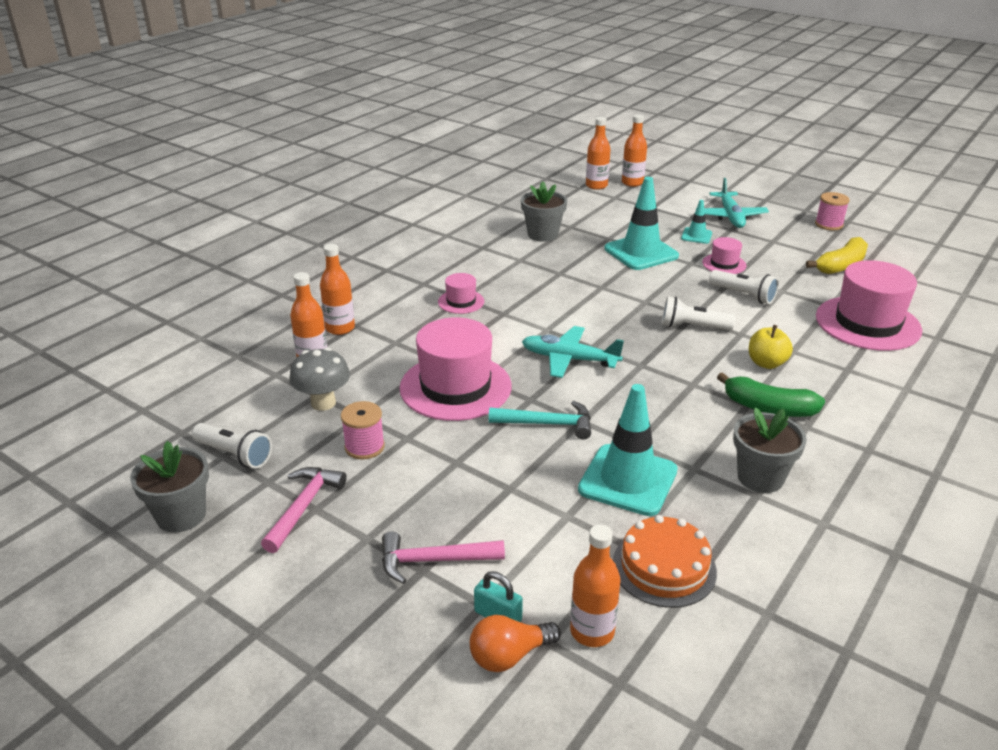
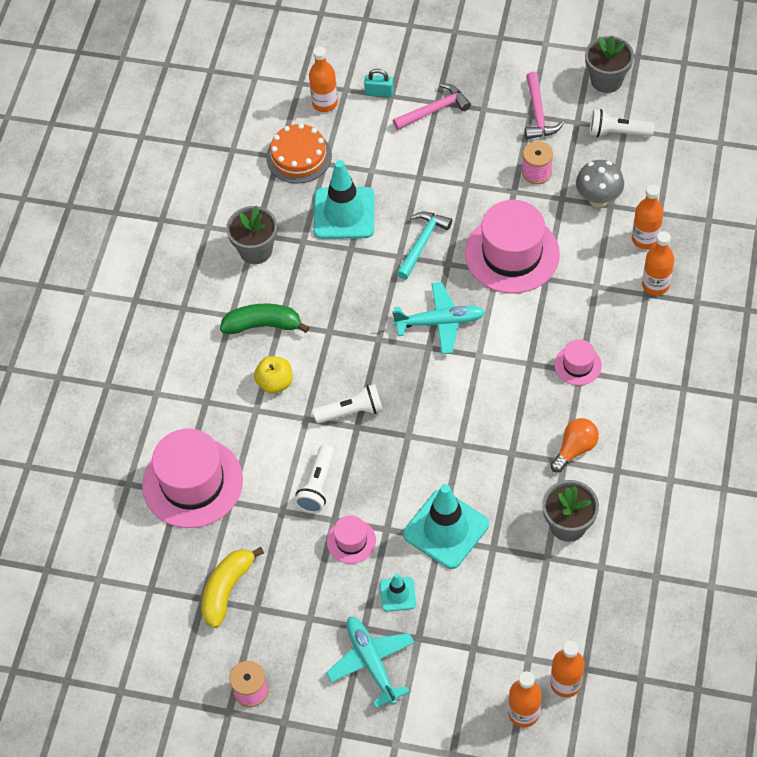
camera: 160 degrees right, 25 degrees up
(509, 656) = (362, 75): orange light bulb -> orange light bulb (575, 449)
(547, 424) = (422, 243): turquoise hammer -> turquoise hammer turned 135 degrees clockwise
(743, 295) = (317, 486): white flashlight -> white flashlight turned 90 degrees counterclockwise

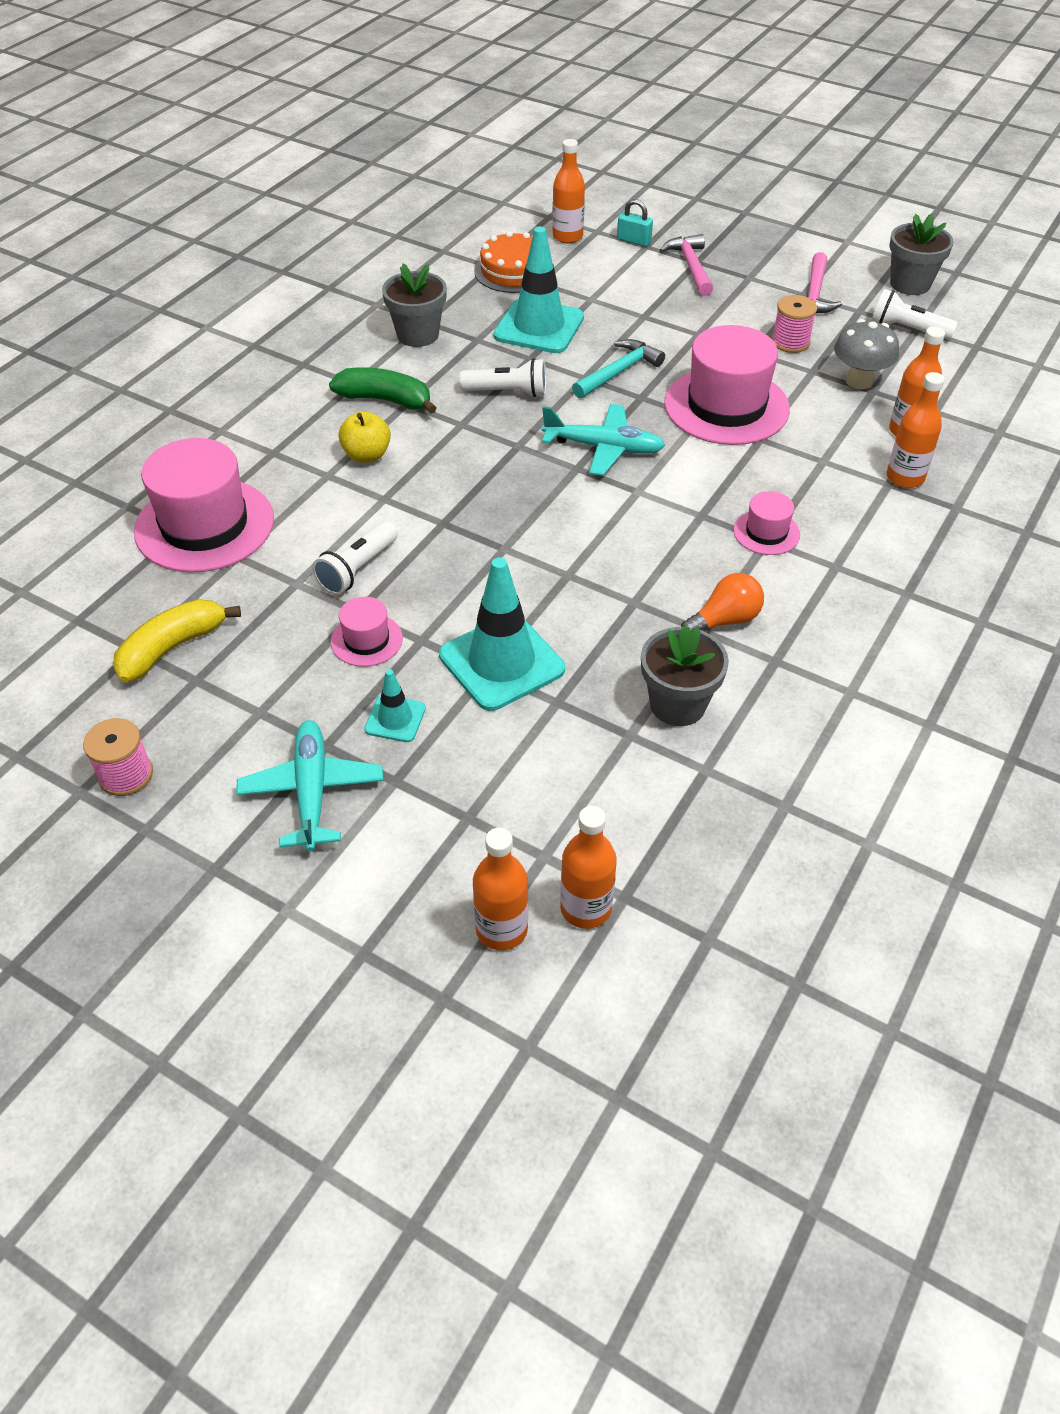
camera: 15 degrees right, 10 degrees down
(351, 411) = (444, 506): white flashlight -> white flashlight (508, 392)
(434, 110) = (690, 266): pink hammer -> pink hammer turned 90 degrees counterclockwise

